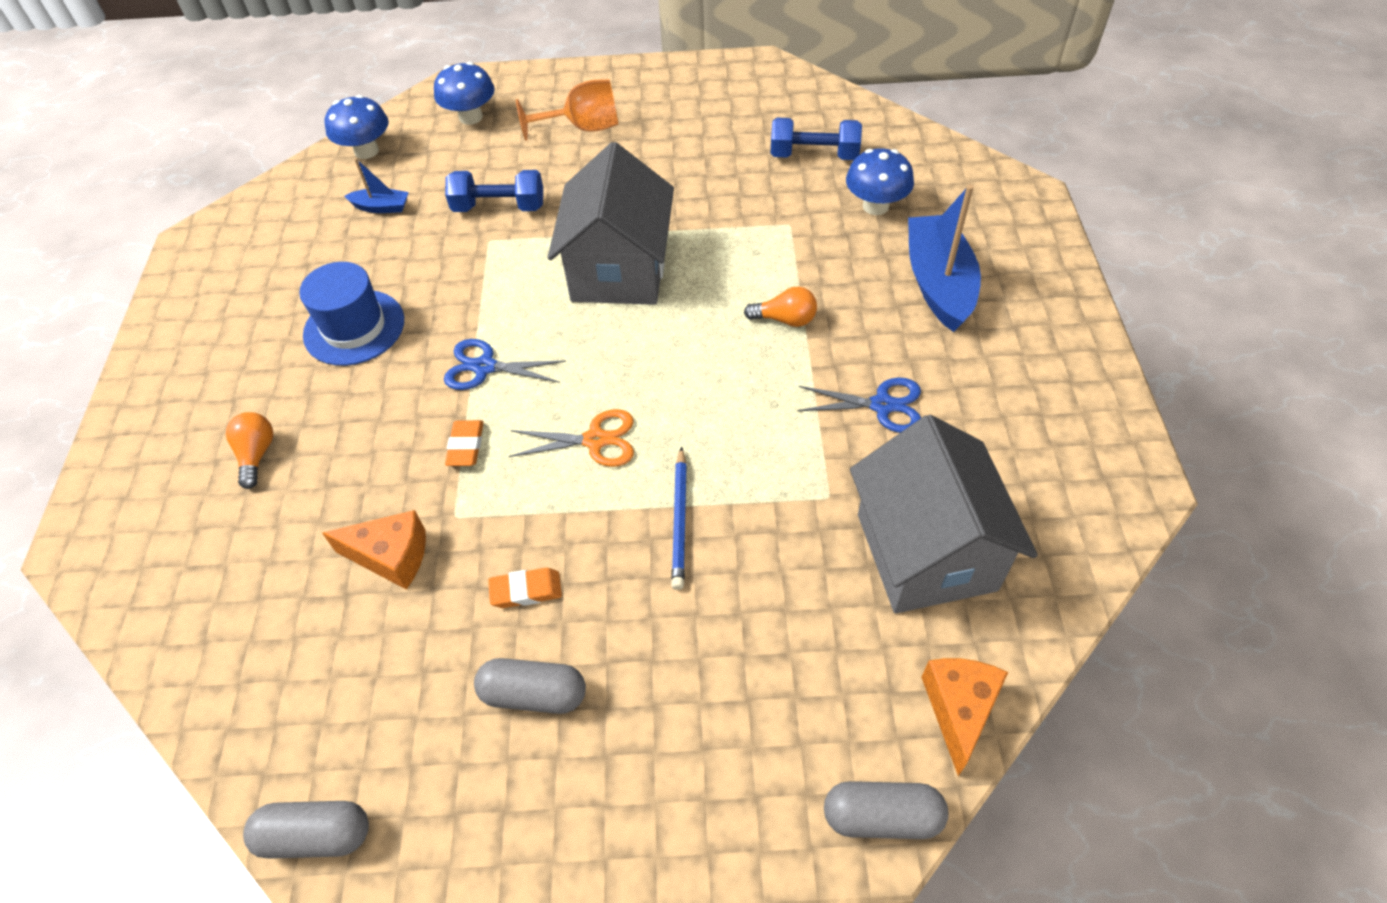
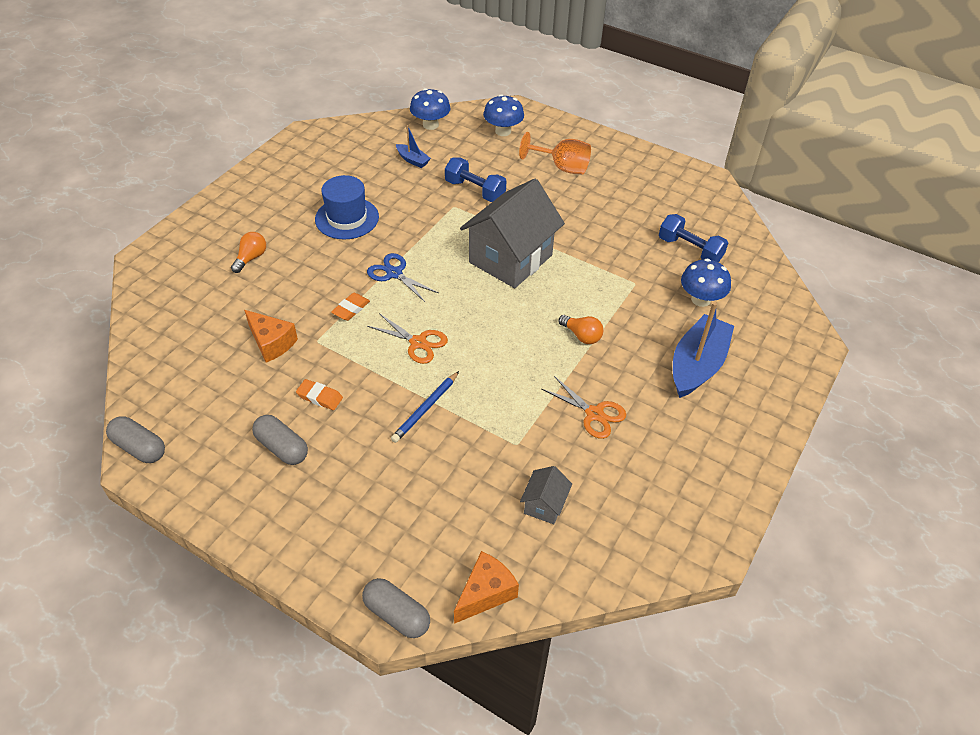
camera: 30 degrees right, 5 degrees down
(882, 405) = (594, 414): blue scissors -> orange scissors
(926, 552) = (544, 505): grey house -> grey house, size x0.44

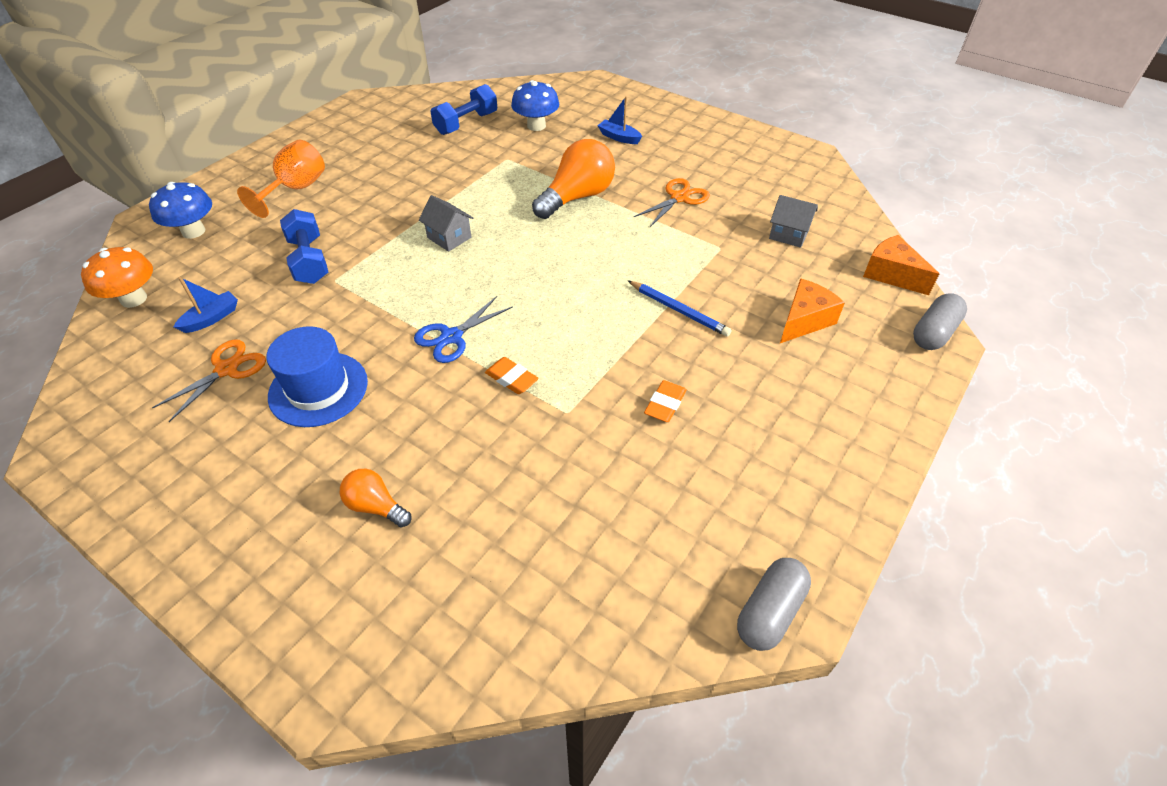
camera: 85 degrees left, 0 degrees up
(271, 343) = (567, 463): orange cheese -> orange cheese (804, 321)
(282, 447) = (748, 437): grey capsule -> none
(418, 343) = (578, 315): orange scissors -> orange scissors (226, 369)
(430, 125) = (134, 299): blue mushroom -> orange mushroom
(475, 190) = (309, 261): blue dumbbell -> blue dumbbell turned 60 degrees counterclockwise
(510, 259) = (449, 237): grey house -> grey house, size x0.44
(581, 336) = (577, 197): orange light bulb -> orange light bulb, size x1.87
(697, 365) = (619, 137): blue boat -> blue boat, size x0.48

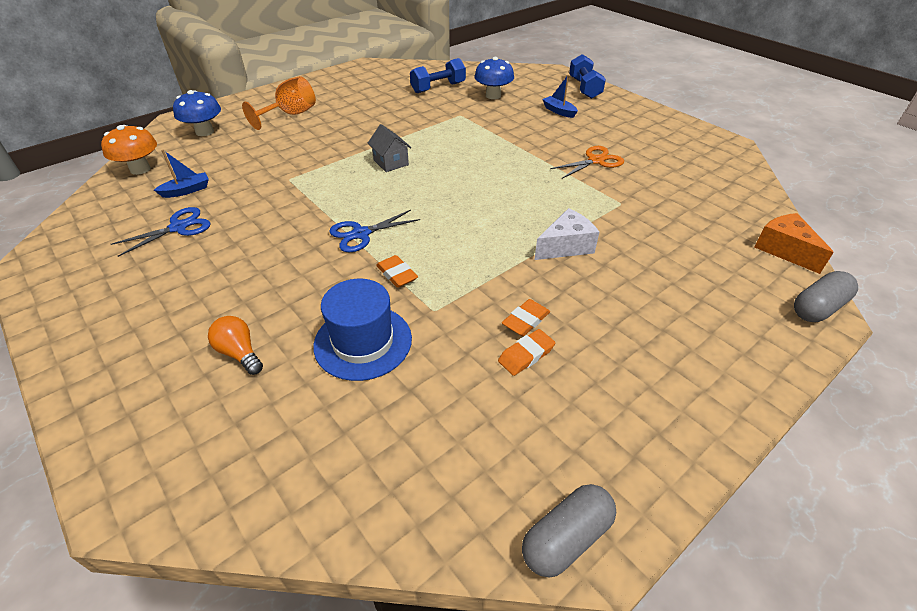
camera: 15 degrees right, 5 degrees down
(226, 369) = (178, 227): orange scissors -> blue scissors
(309, 261) = (277, 163): blue dumbbell -> blue dumbbell (584, 88)
(318, 389) = (239, 254): blue hat -> blue hat (363, 342)
(577, 197) = (507, 148): orange light bulb -> none
(677, 442) = (526, 355): none -> orange eraser
(679, 310) = (566, 246): blue pencil -> white cheese
(788, 234) = (689, 202): grey house -> none
(804, 321) = (684, 274): orange cheese -> none

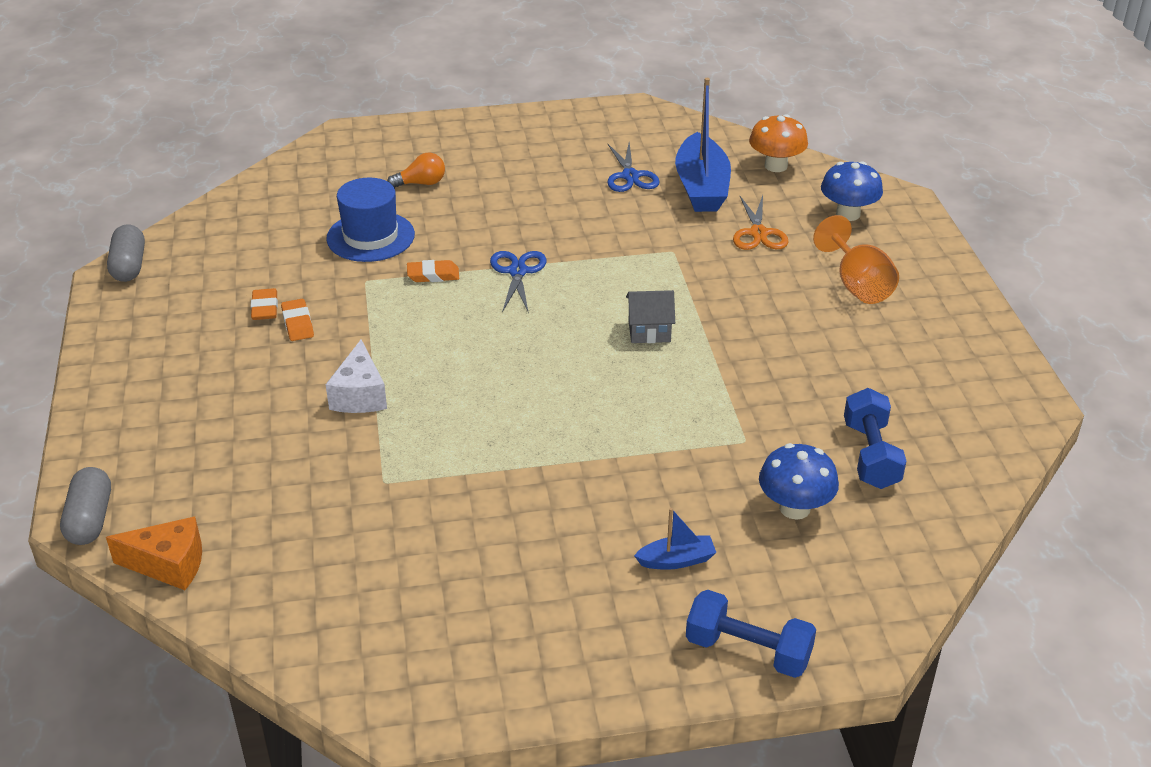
camera: 120 degrees right, 5 degrees down
(186, 190) = (701, 187): blue boat -> blue boat, size x2.08
(596, 161) = (494, 516): orange scissors -> orange scissors (758, 233)

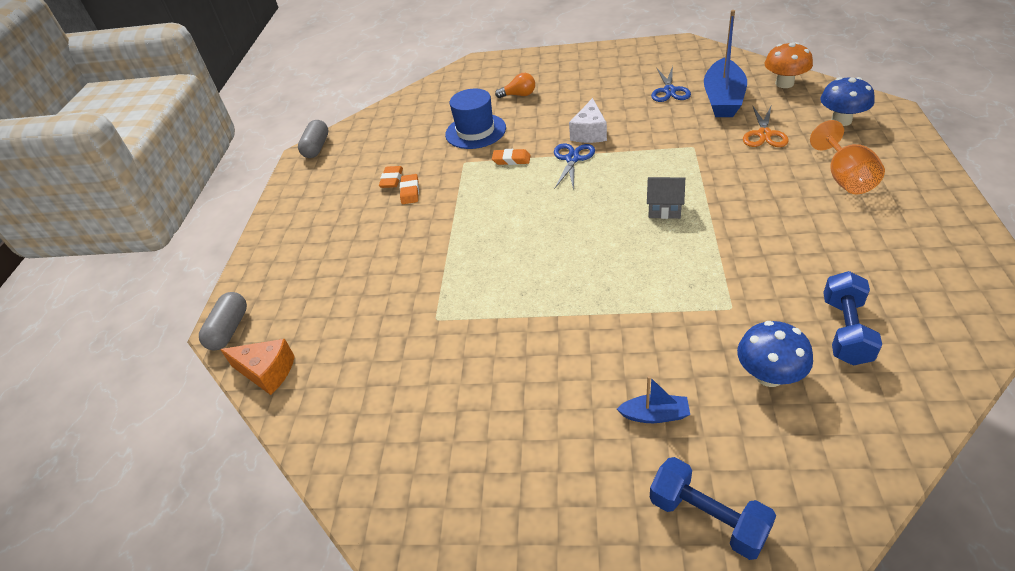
camera: 20 degrees right, 5 degrees up
(360, 395) = (437, 247): white cheese -> white cheese (589, 133)

